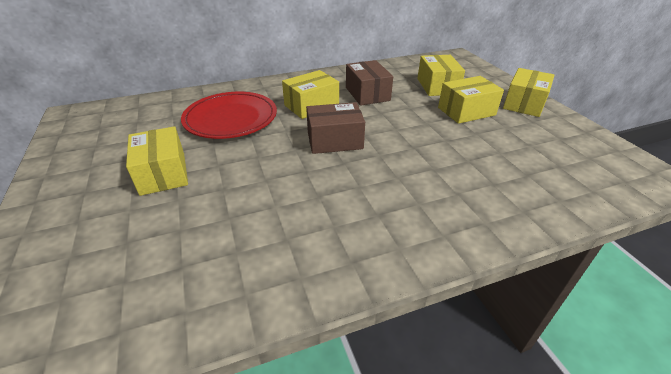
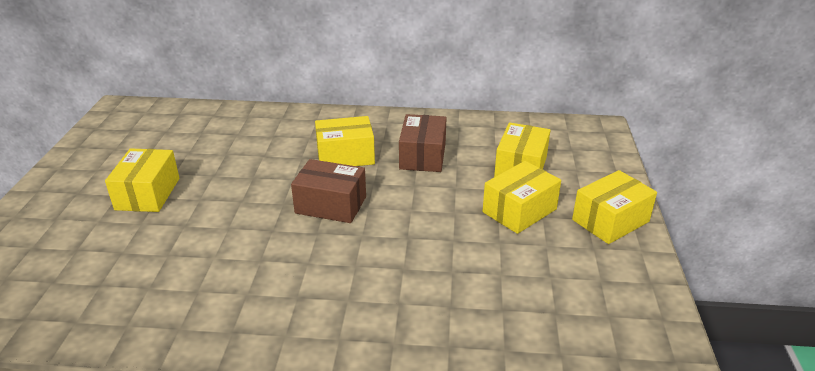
camera: 25 degrees right, 5 degrees down
(231, 118) = (251, 150): red plate -> none
(466, 111) = (519, 210): yellow box -> yellow box turned 45 degrees counterclockwise

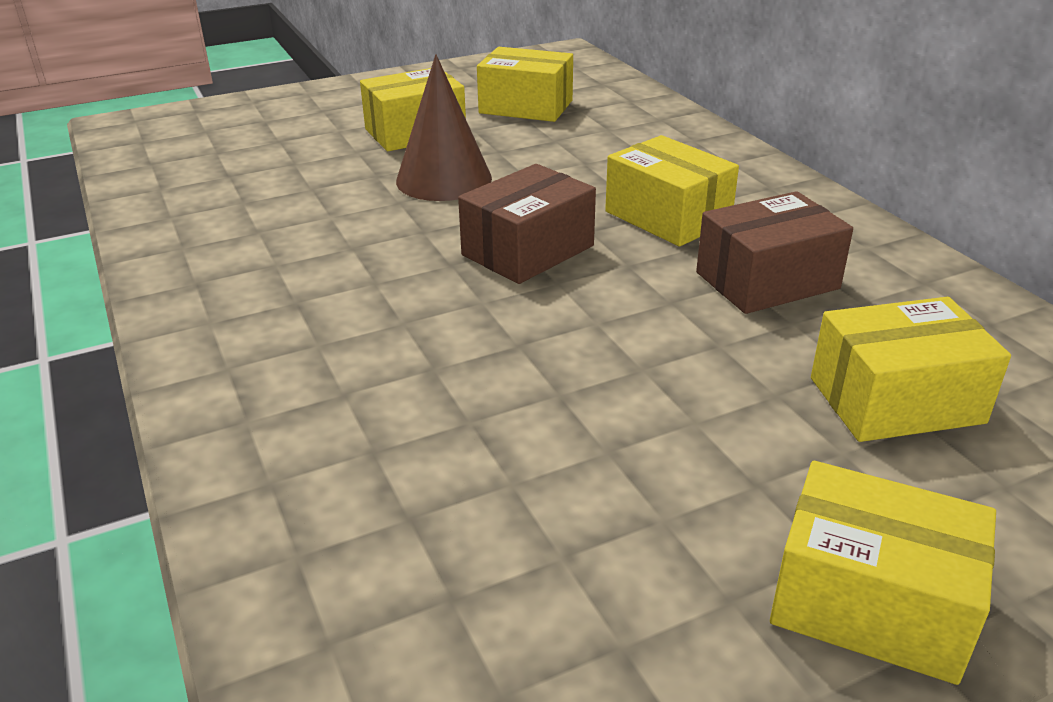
camera: 60 degrees right, 0 degrees up
(223, 204) = (444, 179): none -> brown cone
(331, 205) = (528, 250): brown box -> brown box turned 60 degrees clockwise
(519, 210) = (739, 445): yellow box -> yellow box (526, 107)

